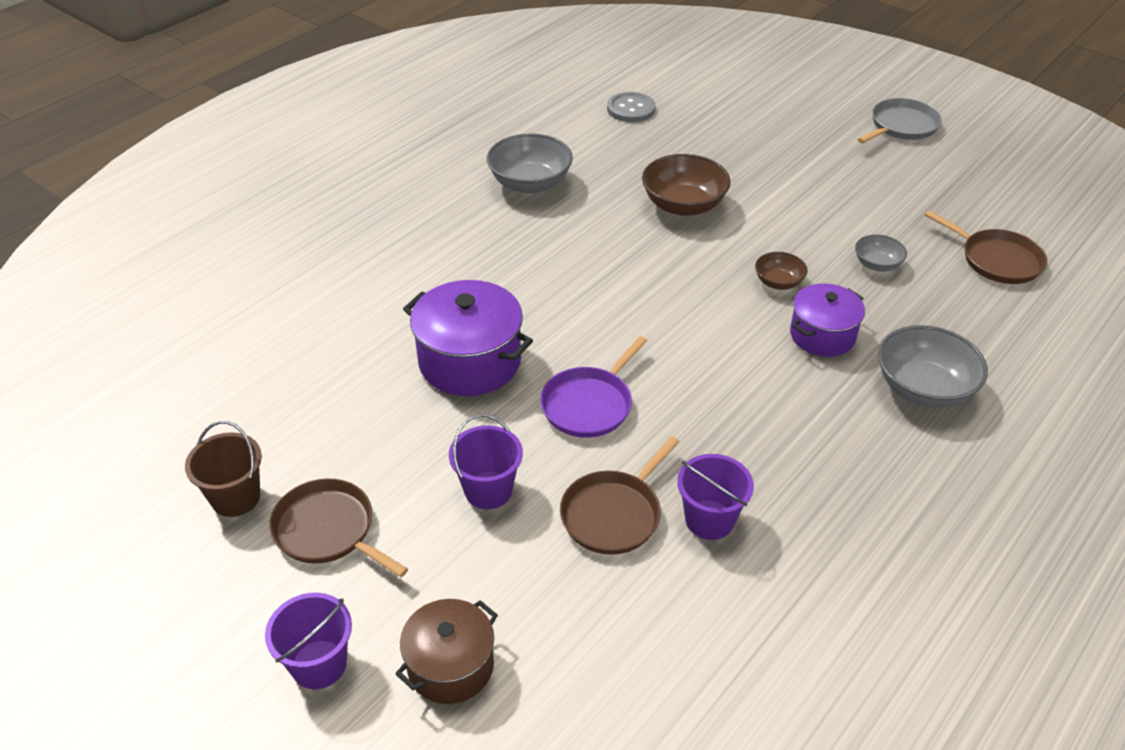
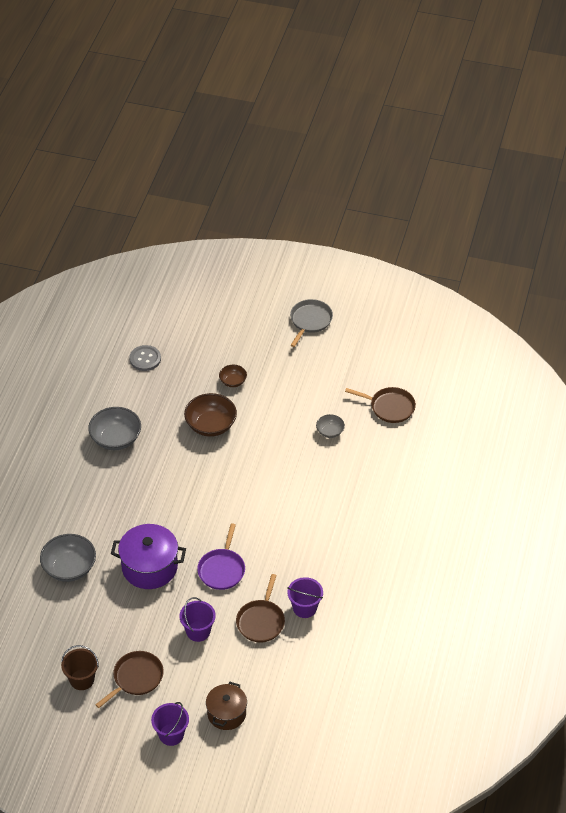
camera: 25 degrees left, 5 degrees up
(328, 530) = (136, 678): brown pan -> brown pan turned 120 degrees clockwise
(778, 282) = (283, 461): brown bowl -> brown bowl (233, 381)
(822, 335) = (318, 488): purple pot -> none
(923, 388) = (376, 502): grey bowl -> grey bowl (69, 568)

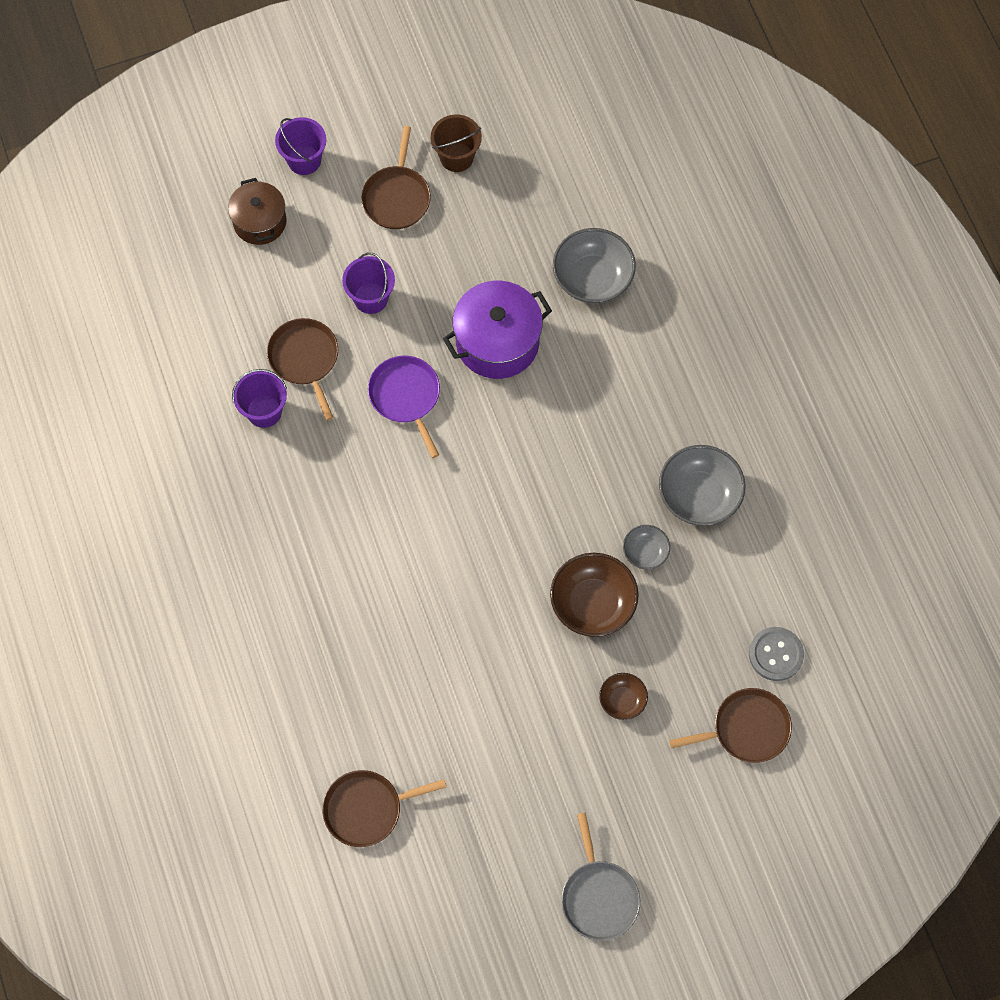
camera: 145 degrees right, 20 degrees up
(186, 340) = (747, 729): none -> brown pan
(330, 432) = (422, 705): grey bowl -> grey bowl (645, 552)

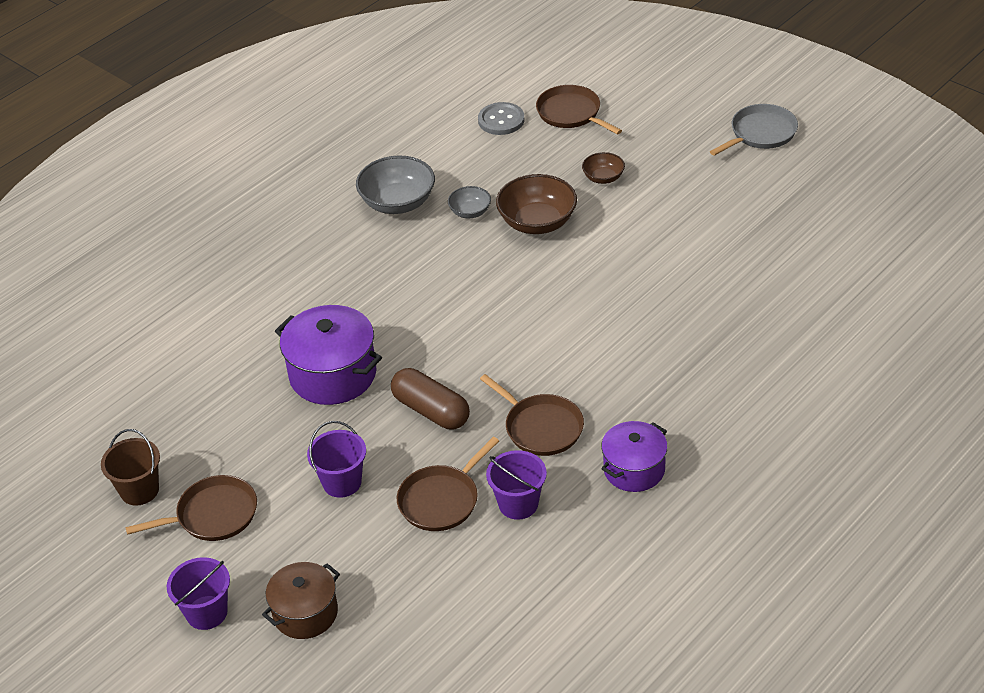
camera: 115 degrees left, 25 degrees down
(241, 514) = (634, 469): none -> purple pot
(367, 809) = (815, 272): brown pan -> brown pan (541, 427)
(406, 397) = (431, 410): purple pan -> brown capsule
(592, 278) = (226, 341): grey bowl -> none

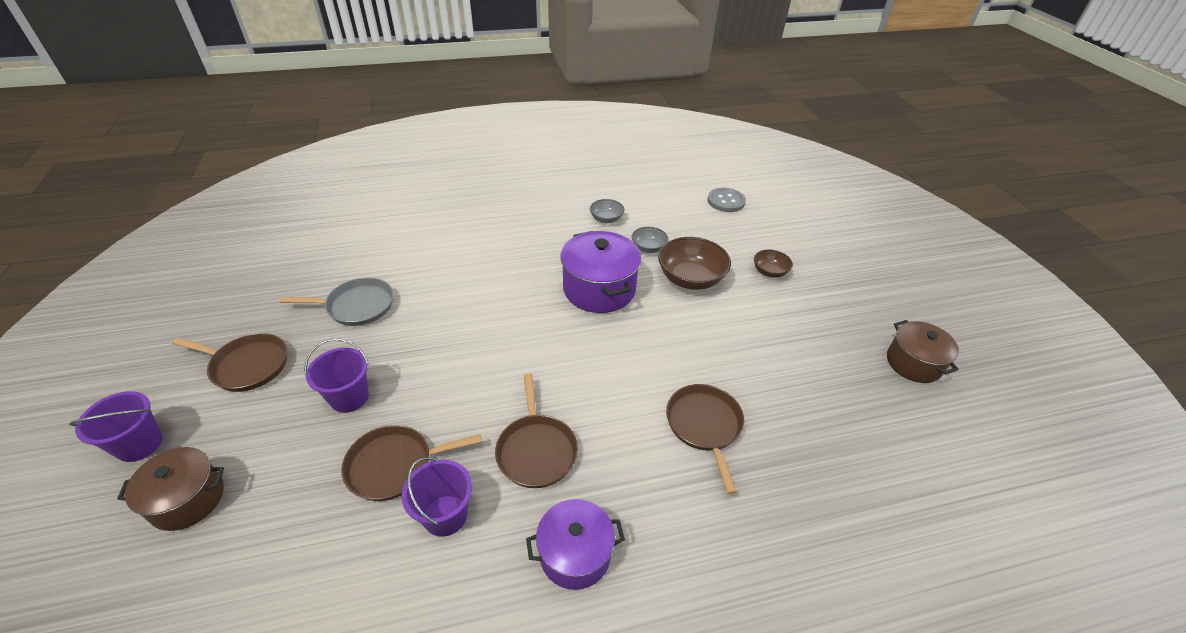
camera: 30 degrees right, 0 degrees up
(139, 490) = (236, 317): brown bucket -> none
(333, 374) = (440, 309): purple pot -> purple pot (599, 289)
(398, 203) = (606, 219): grey bowl -> grey bowl, size x0.55
(431, 410) = (472, 379): brown capsule -> none
(571, 113) = (781, 218): brown pan -> brown pan (704, 425)
(761, 133) = (933, 301): grey pan -> grey pan (357, 306)
(777, 200) = (913, 363): none -> brown pot

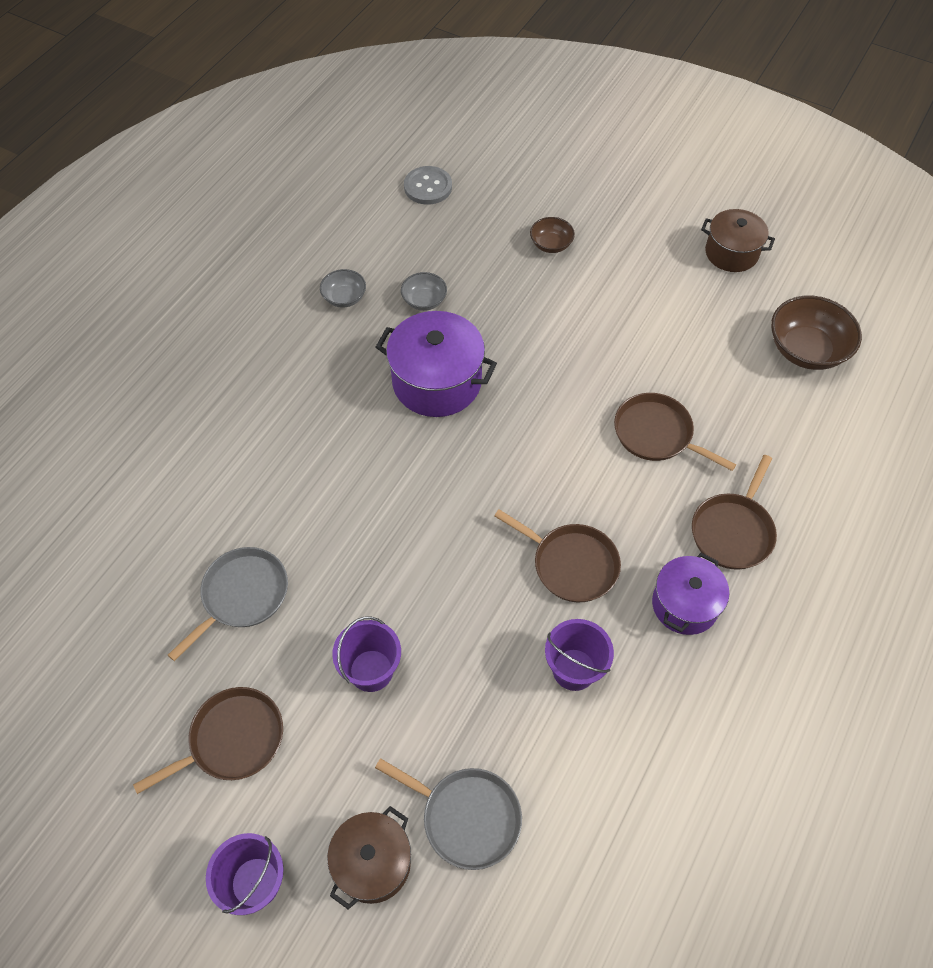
camera: 45 degrees left, 15 degrees up
(260, 533) = (467, 817): none -> grey pan
(394, 465) = (488, 677): brown pan -> brown pan (733, 531)
(690, 279) = (498, 305): brown bowl -> brown bowl (806, 350)

